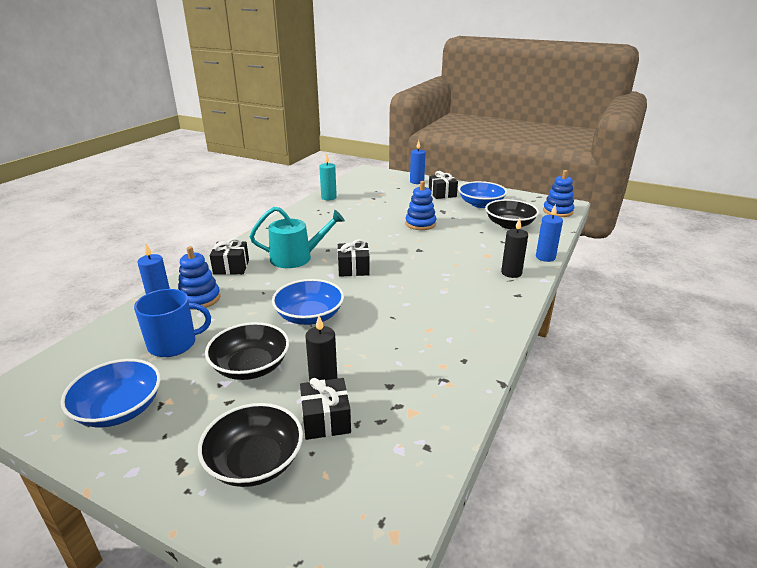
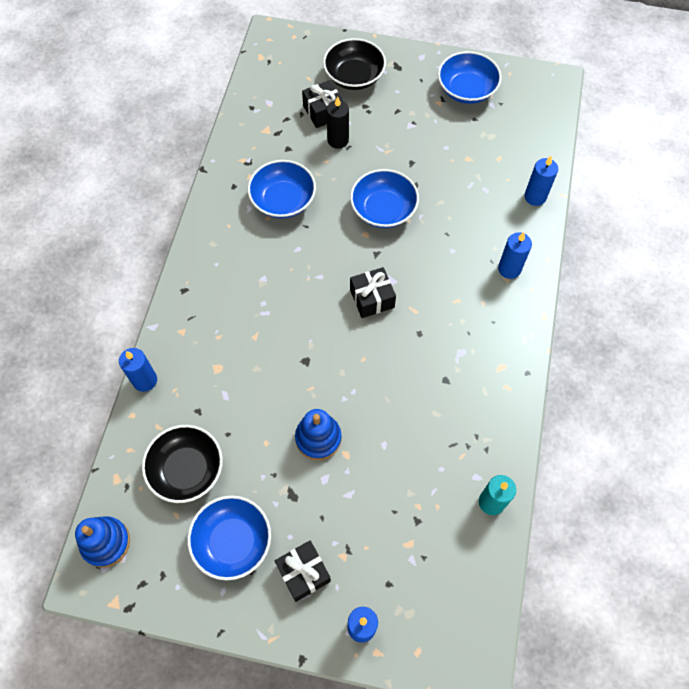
camera: 165 degrees right, 35 degrees up
(173, 344) = (478, 151): blue mug -> none
(200, 299) = (502, 210): blue stacking toy -> none
(231, 267) = (509, 269): black gift -> blue candle
(250, 366) = (401, 143): black bowl -> none
(296, 258) = (447, 305): turquoise watering can -> none
(409, 339) = (283, 200): none -> blue bowl
(511, 273) = (189, 332): black candle -> none

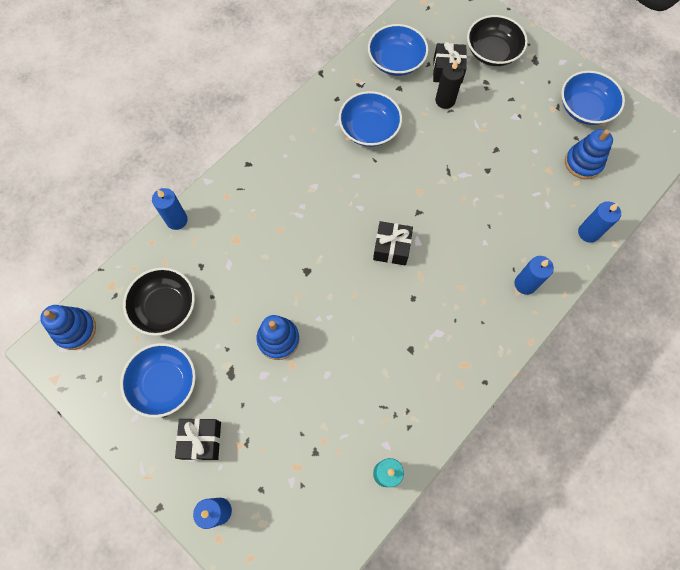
camera: 30 degrees right, 5 degrees up
(383, 209) = (447, 178): blue bowl -> blue bowl (396, 61)
(494, 138) = (583, 163): none -> blue stacking toy

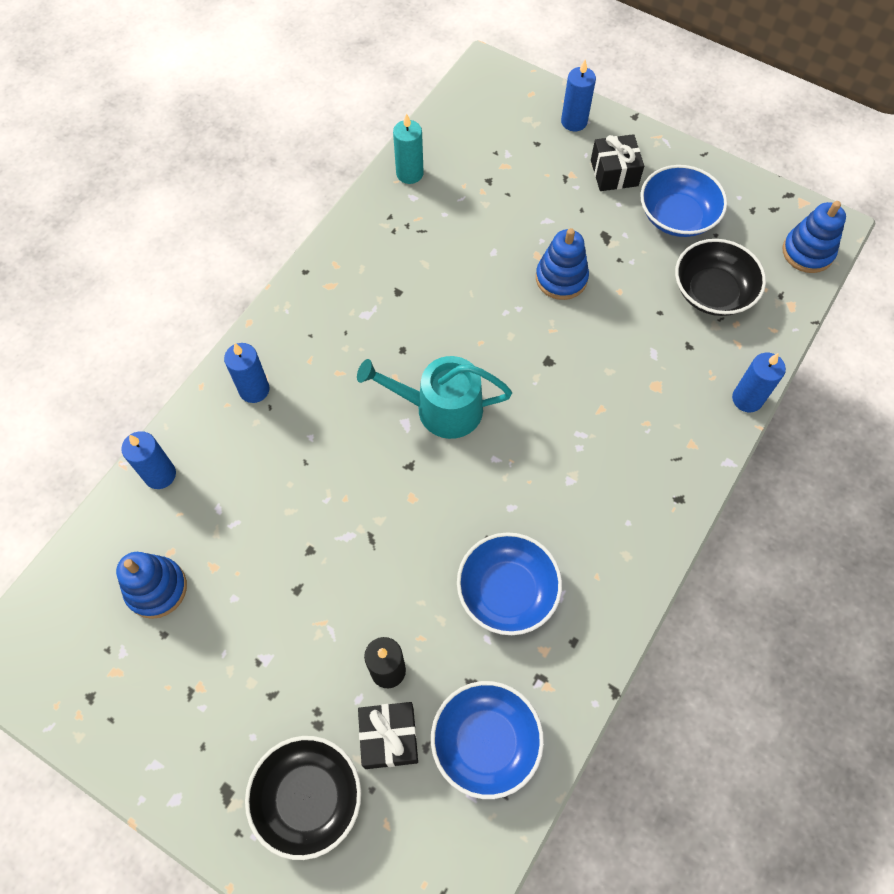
camera: 170 degrees right, 5 degrees down
(391, 248) = (440, 408): black gift -> turquoise watering can
(585, 108) = (142, 697): blue bowl -> none

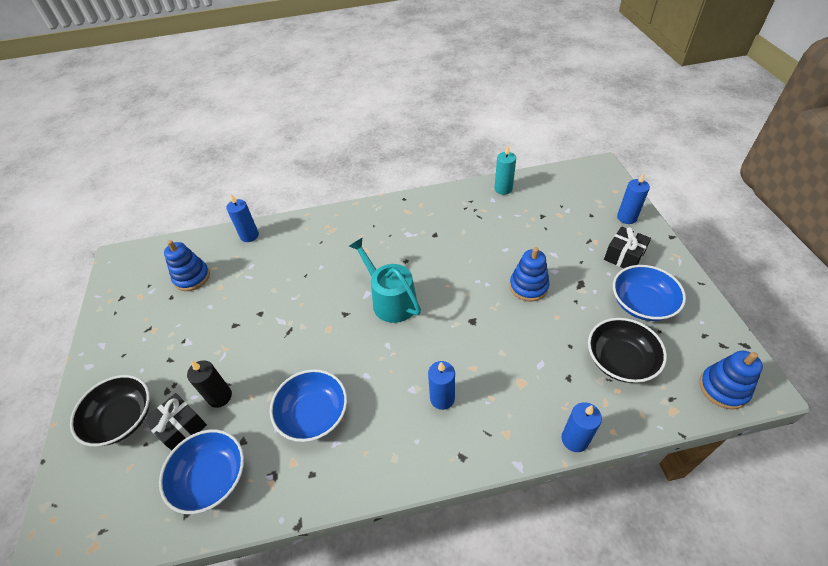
camera: 50 degrees right, 15 degrees down
(254, 390) = (324, 230): blue candle -> blue candle (442, 398)

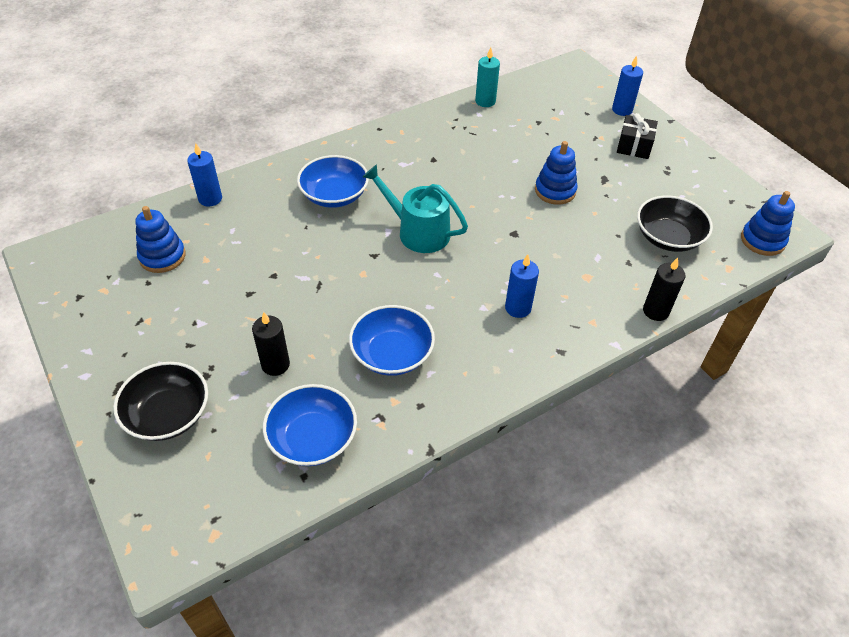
camera: 25 degrees left, 0 degrees up
(181, 428) = (247, 404): black gift -> none
(574, 439) = (655, 311): blue candle -> black candle
(642, 303) = (667, 185): blue bowl -> blue bowl (334, 195)

